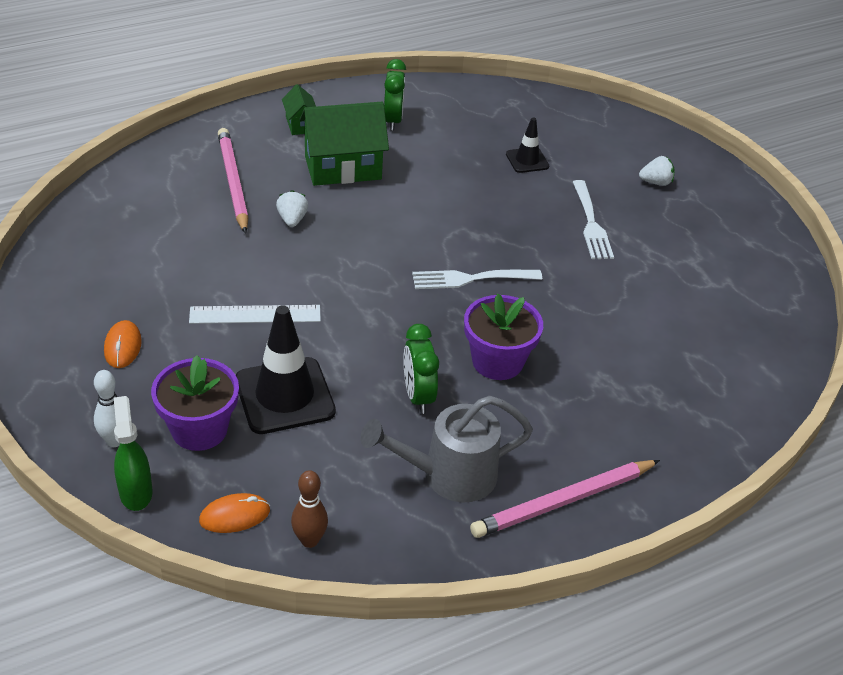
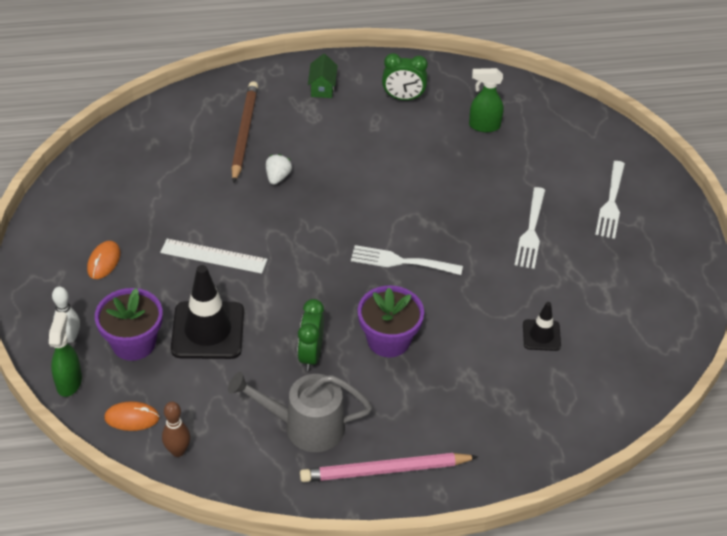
camera: 20 degrees right, 5 degrees up
(233, 182) = (244, 133): pink pencil -> brown pencil
(343, 168) = (340, 136): green house -> none
(393, 120) = (403, 98): green clock -> green clock turned 75 degrees clockwise
(490, 133) = (484, 126): none -> green spray bottle
(527, 160) = (504, 159): black traffic cone -> black traffic cone (541, 335)
(656, 182) = (611, 203): white strawberry -> white fork

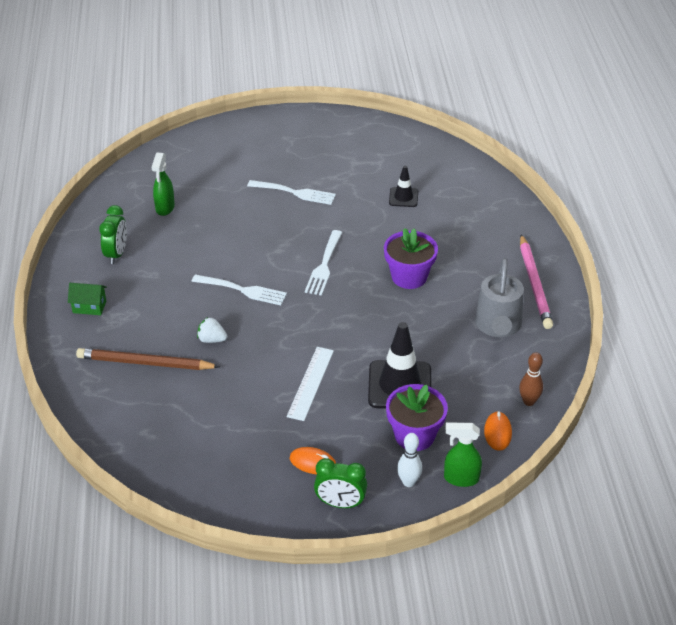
camera: 85 degrees left, 5 degrees down
(311, 355) = (425, 321): green clock -> green clock (340, 503)
(611, 203) = (267, 149): white fork -> white fork (243, 290)

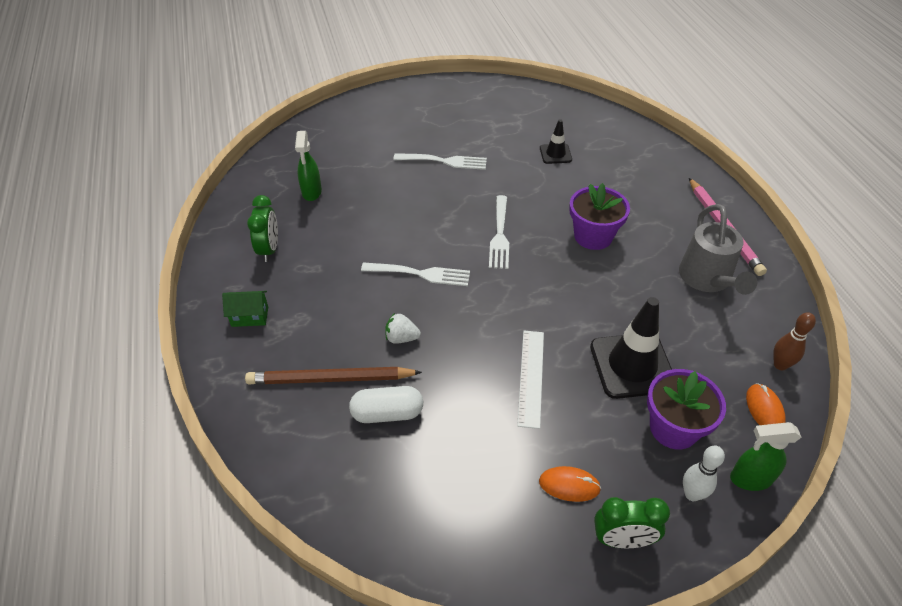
camera: 10 degrees left, 5 degrees up
(184, 394) = (387, 413): none -> white capsule

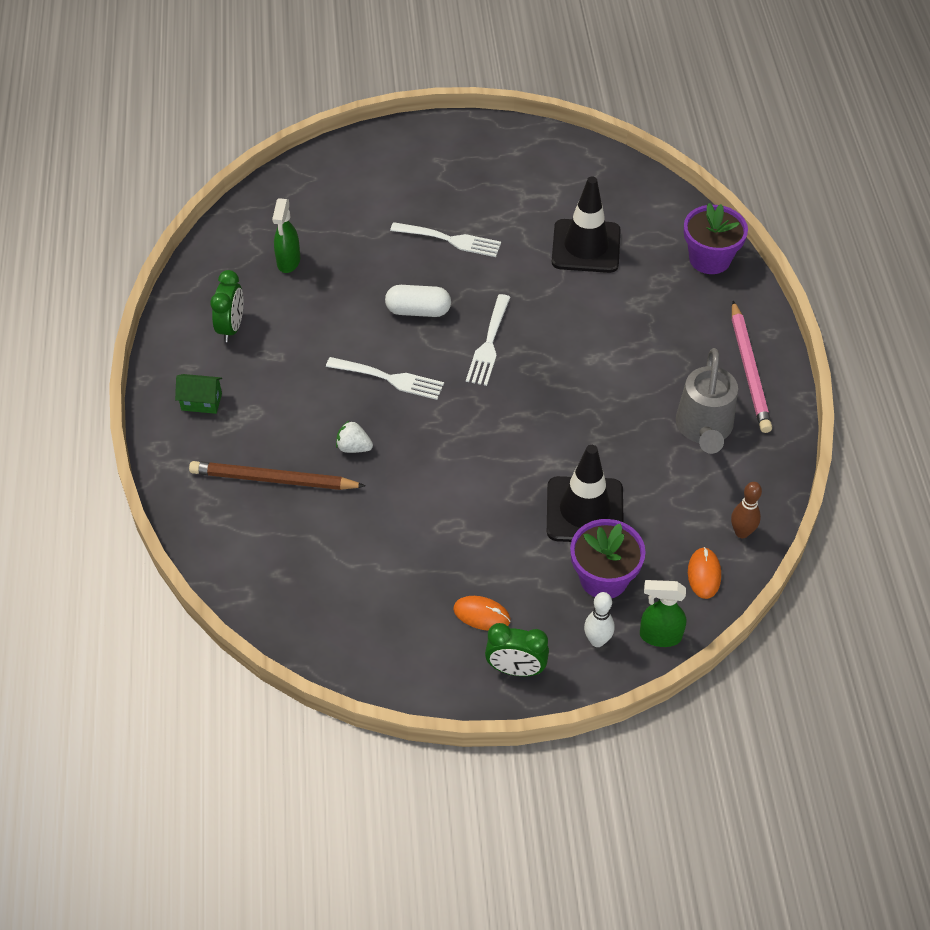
camera: 10 degrees right, 5 degrees up
(387, 413) = (323, 522): white capsule -> white capsule (418, 310)
(530, 377) = (476, 507): white ruler -> none
(555, 154) = (586, 246): black traffic cone -> black traffic cone, size x1.88
(593, 236) = (594, 359): purple flower pot -> purple flower pot (709, 259)

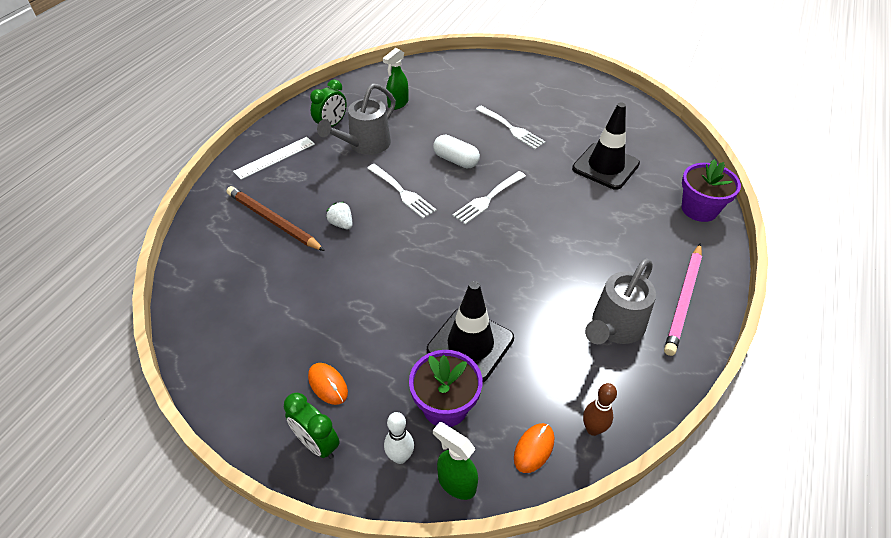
camera: 30 degrees right, 5 degrees down
(201, 402) = (275, 158): green house -> white ruler
(296, 337) = (364, 145): none -> grey watering can

